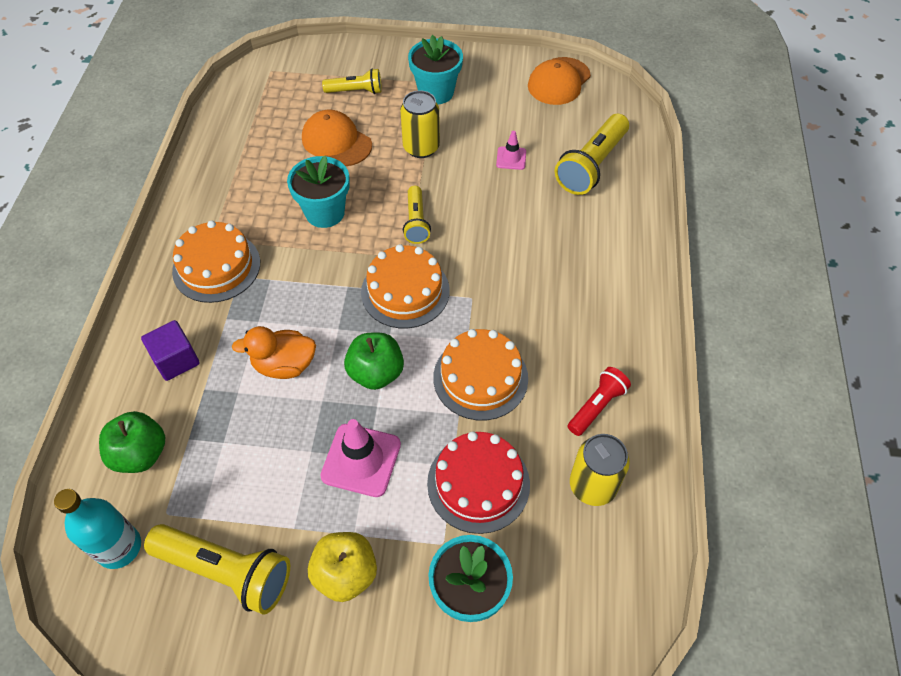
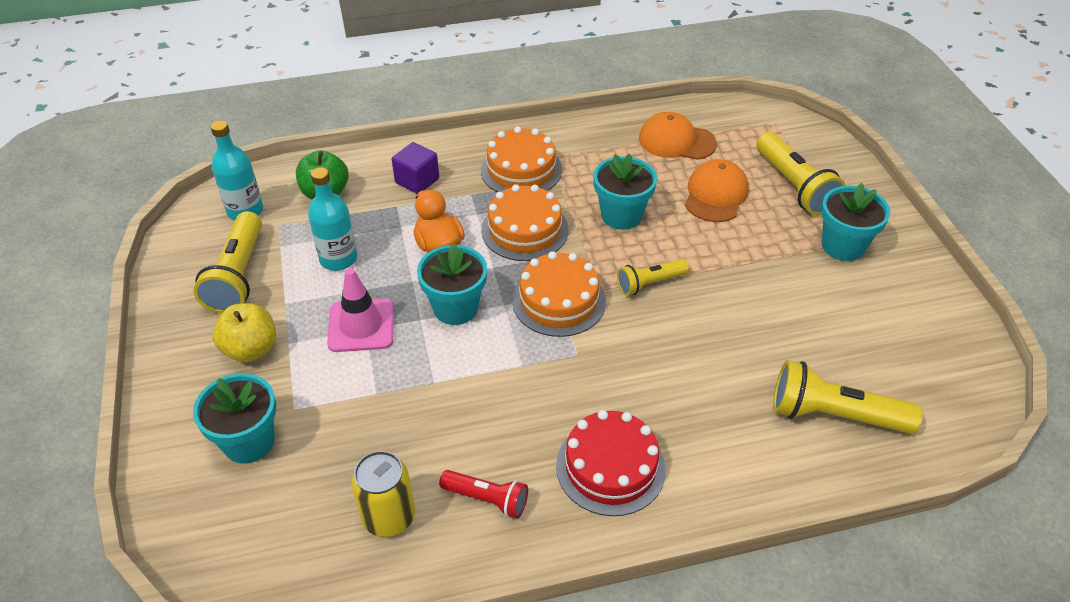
camera: 70 degrees right, 10 degrees down
(255, 462) = (338, 259): none -> turquoise bottle
(356, 91) = (794, 186): yellow flashlight -> yellow flashlight, size x1.68
(376, 373) = (455, 308): green apple -> turquoise flower pot
(421, 147) = (753, 258): yellow can -> none
(478, 483) = (363, 418): red cake -> red cake (610, 467)
(480, 377) = (482, 388): orange cake -> orange cake (524, 230)
(511, 158) = (791, 336): pink traffic cone -> none
(559, 81) = (952, 349): orange cap -> orange cap (676, 141)

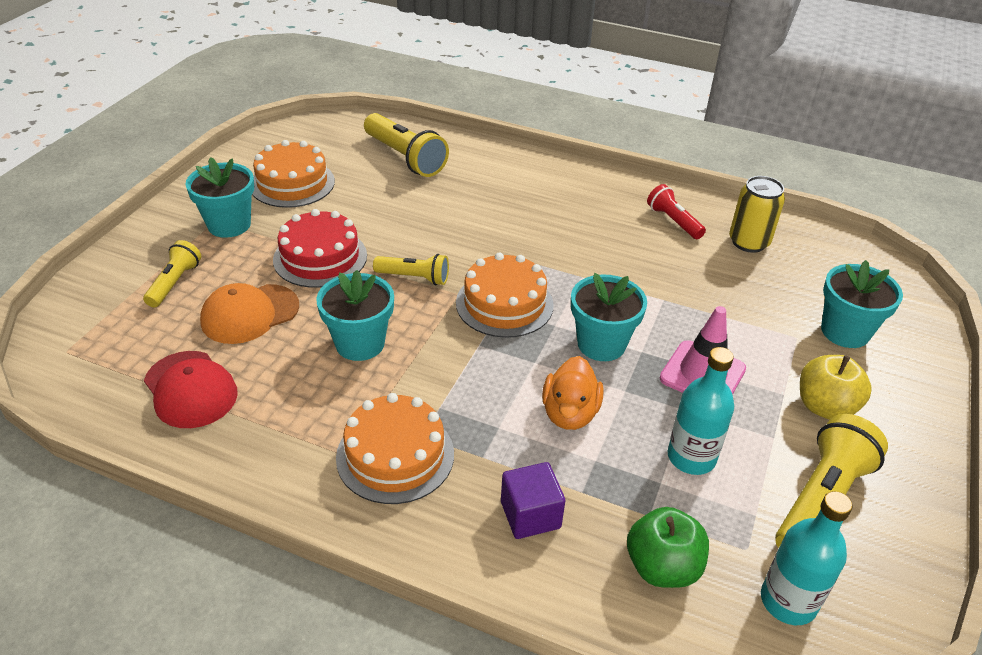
camera: 145 degrees left, 5 degrees down
(524, 230) = (467, 381): orange cake -> orange cake (292, 183)
(610, 467) = (576, 199): red cake -> red cake (320, 257)
(676, 141) = (190, 389): orange cap -> red cap
(794, 186) = (174, 283): yellow flashlight -> yellow flashlight, size x0.59

